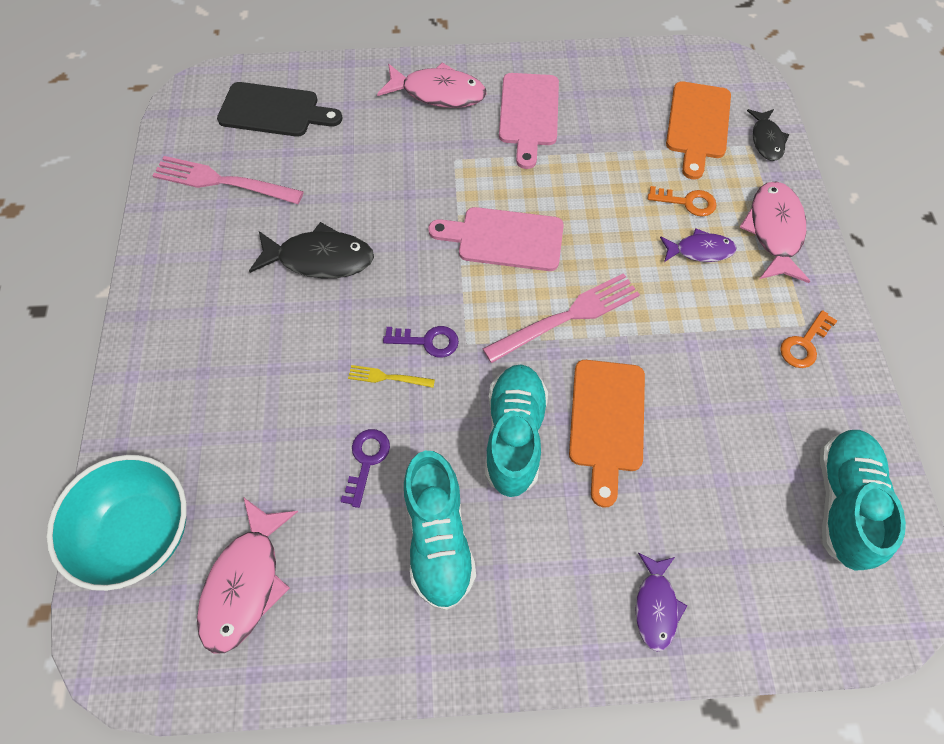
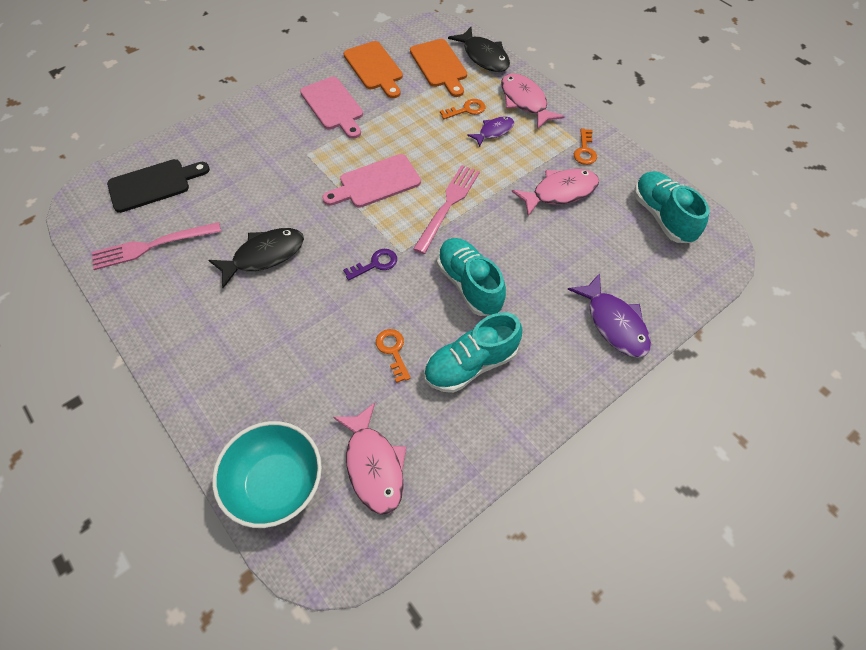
camera: 35 degrees left, 5 degrees down
(366, 461) = (393, 351): purple key -> orange key
(387, 377) = (366, 298): yellow fork -> none
(438, 93) = (263, 120): pink fish -> pink fish (560, 192)
(438, 537) = (470, 364): turquoise shoe -> turquoise shoe turned 105 degrees clockwise
(607, 421) = (515, 247): orange cutting board -> orange cutting board (374, 68)
(655, 606) = (614, 323): purple fish -> purple fish, size x1.62
(766, 140) = (484, 56): black fish -> black fish, size x1.62

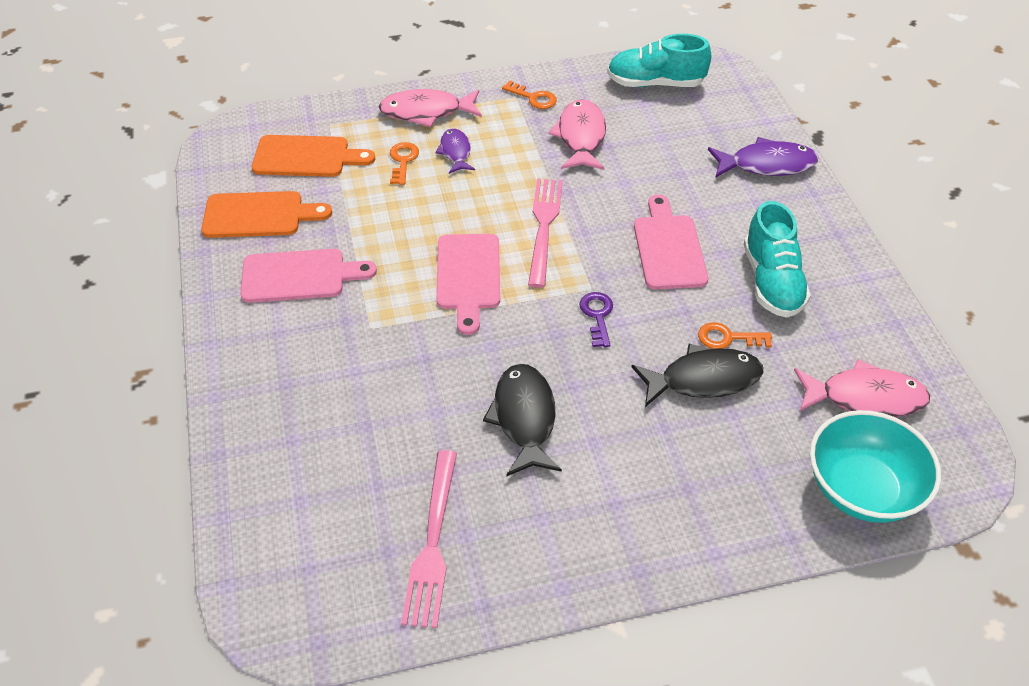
camera: 65 degrees left, 10 degrees down
(153, 184) = (308, 517): black cutting board -> none
(448, 204) = (544, 226): pink fork -> pink fork turned 45 degrees clockwise
(469, 284) = (668, 248): turquoise shoe -> pink cutting board
(484, 56) = (322, 116): black fish -> black fish (703, 379)

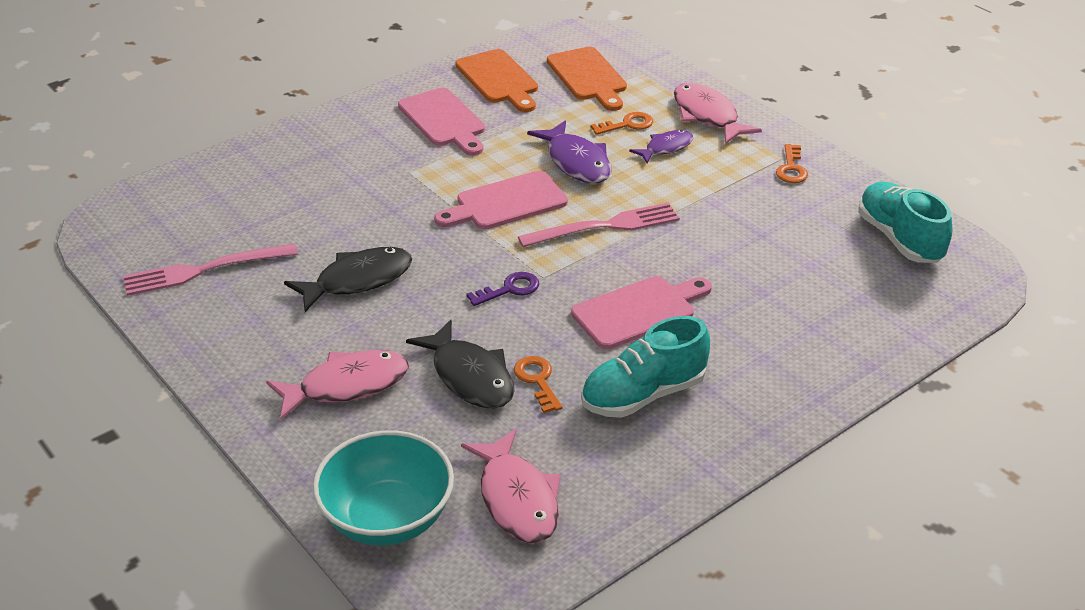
camera: 65 degrees right, 10 degrees down
(581, 137) = (758, 213): pink fish -> pink fish (347, 386)
(766, 165) = (836, 351): purple fish -> purple fish (576, 162)

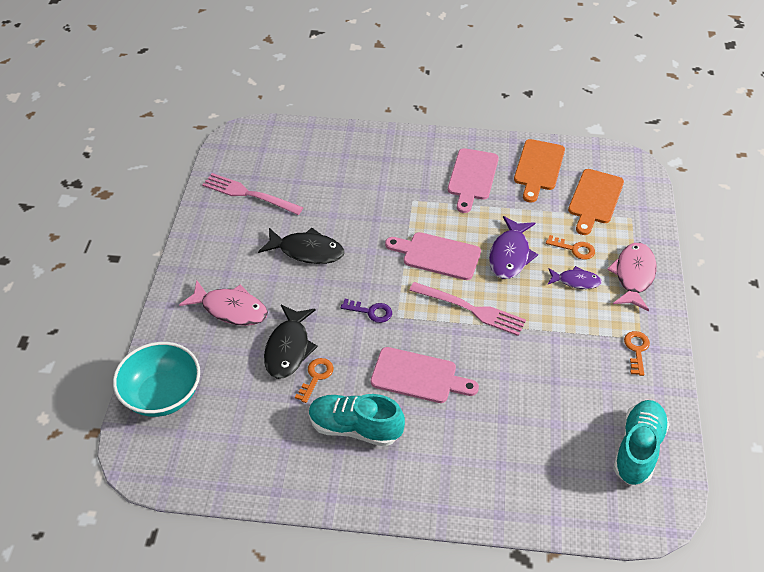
camera: 45 degrees right, 10 degrees up
(517, 499) = (225, 434): pink fish -> none
(791, 168) = (636, 350): orange key -> orange key turned 135 degrees clockwise

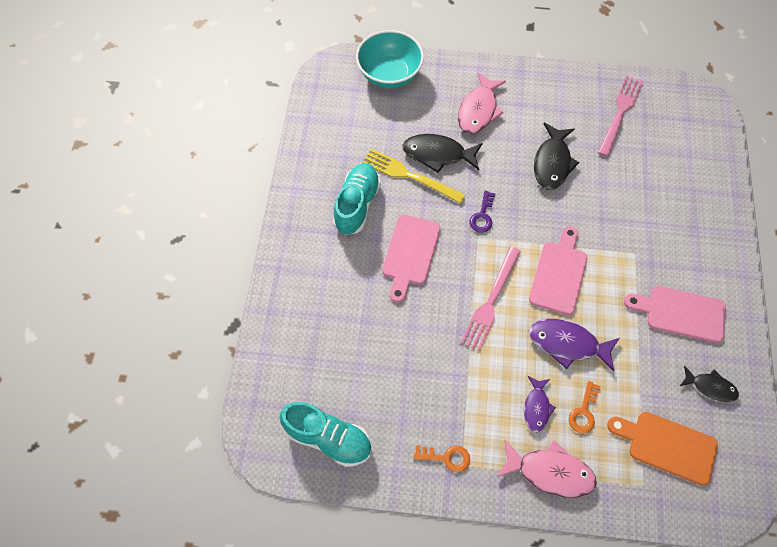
camera: 90 degrees right, 15 degrees up
(316, 377) = (408, 175): orange key -> yellow fork
(538, 168) = (710, 387): orange cutting board -> black fish

